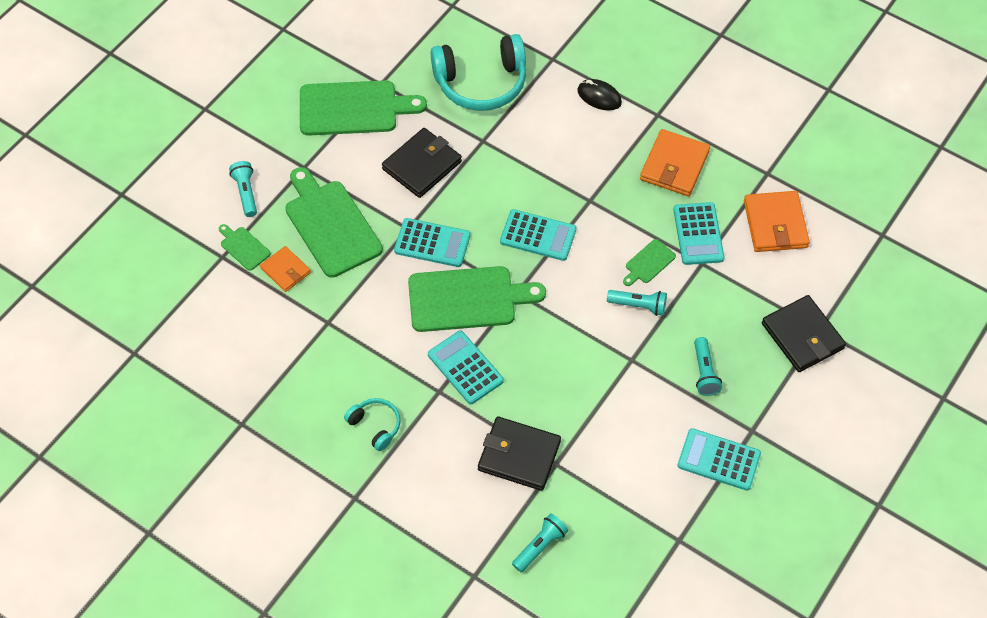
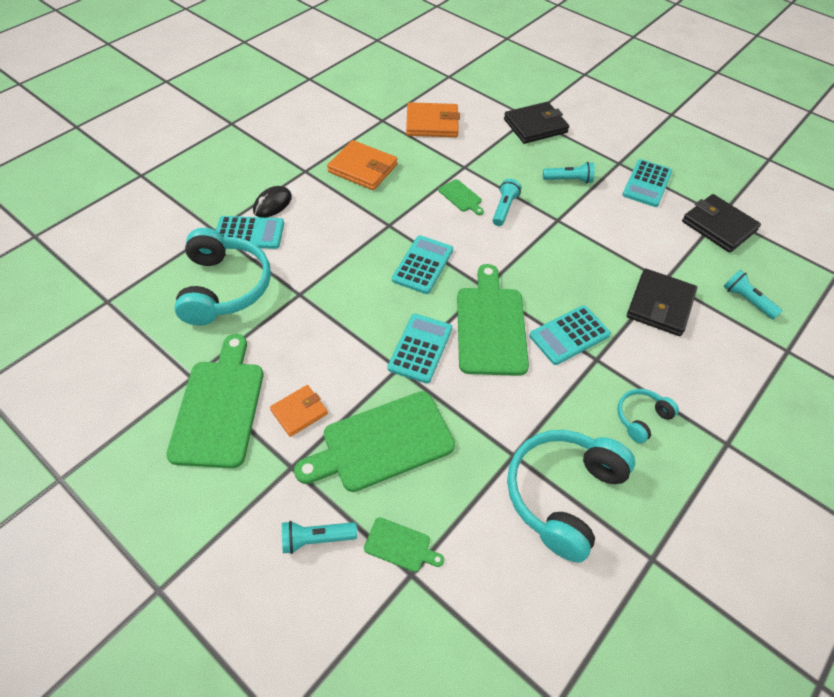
camera: 85 degrees left, 5 degrees down
(243, 247) = (400, 545): green cutting board -> green cutting board turned 120 degrees counterclockwise
(285, 270) = (440, 496): orange wallet -> orange wallet (299, 412)
(293, 359) = (563, 495): none -> turquoise headphones
(422, 165) = (318, 348): black wallet -> black wallet (718, 226)
(698, 234) = (435, 165): turquoise calculator -> turquoise calculator (249, 233)

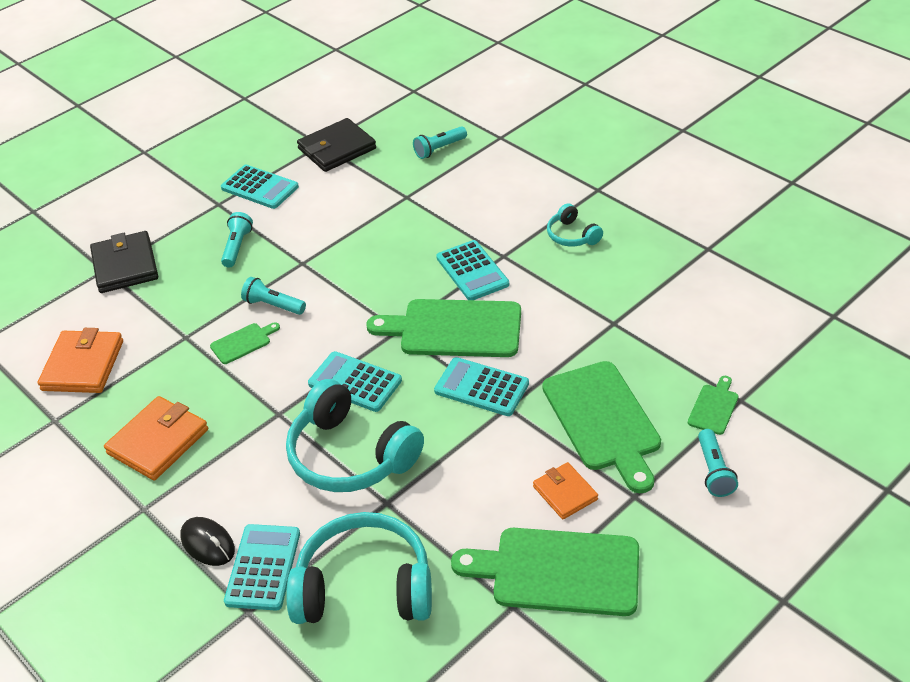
camera: 80 degrees left, 10 degrees down
(563, 495) = (654, 294): turquoise headphones -> turquoise headphones (351, 455)
(660, 305) = (438, 204): black wallet -> none

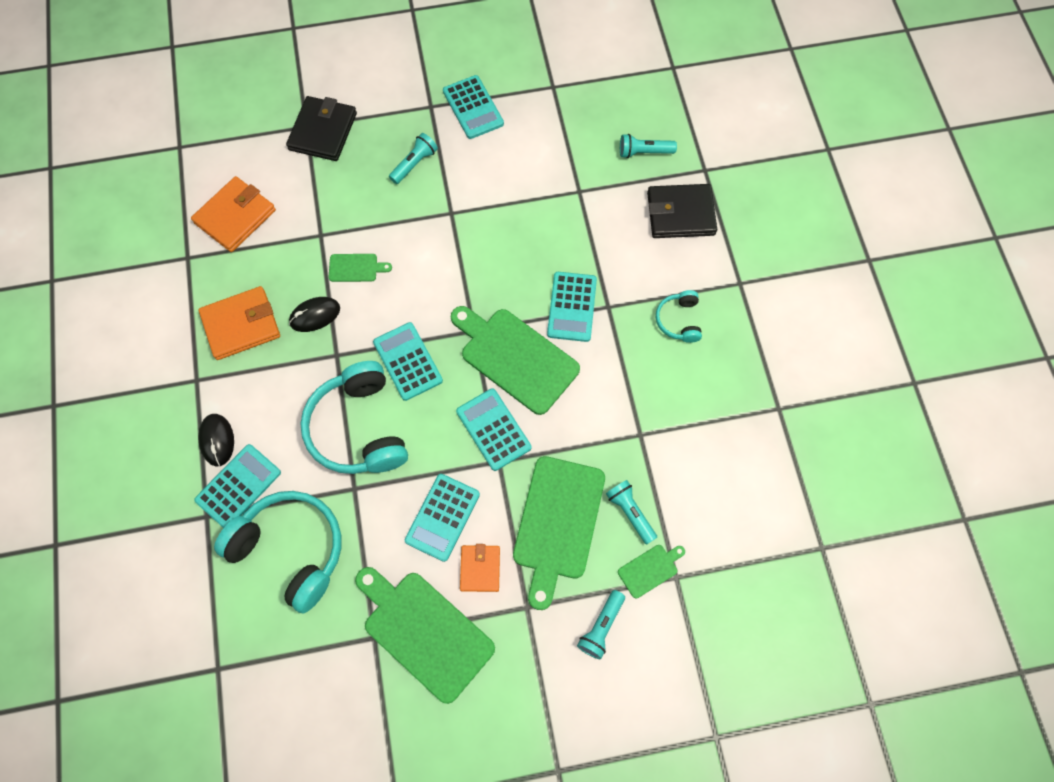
camera: 30 degrees right, 25 degrees up
(231, 396) = (315, 315): none -> black mouse
(273, 305) = (401, 244): turquoise flashlight -> turquoise flashlight (630, 512)
(337, 149) = (562, 100): black wallet -> black wallet (680, 213)
(494, 475) = (442, 517): none -> turquoise calculator

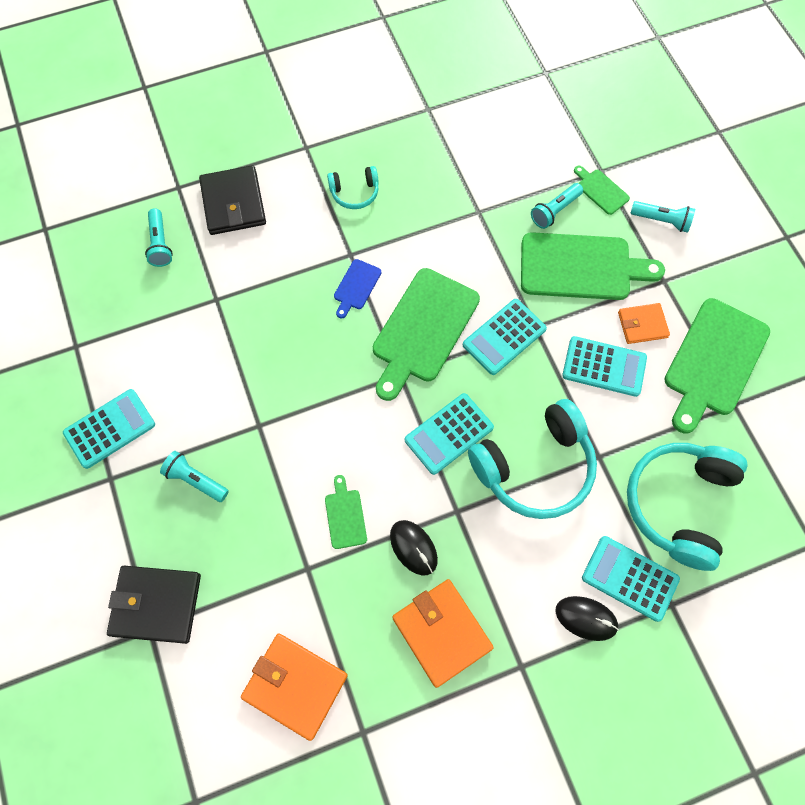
camera: 100 degrees left, 0 degrees up
(217, 440) = (586, 618): black mouse -> black mouse turned 45 degrees clockwise
(572, 307) = (356, 286): turquoise calculator -> blue cutting board

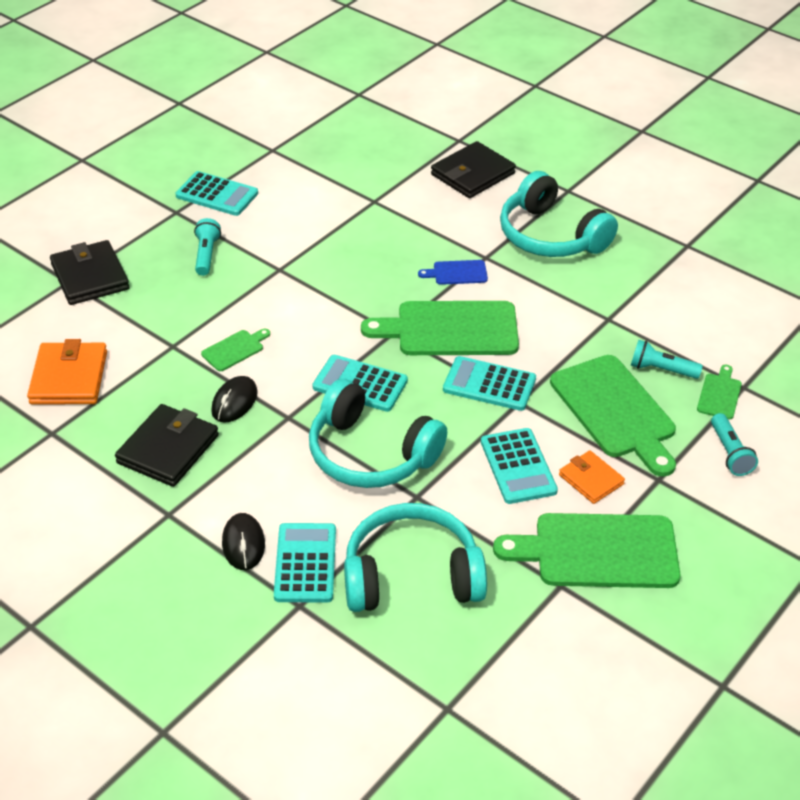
camera: 60 degrees right, 25 degrees down
(160, 244) = (398, 153): turquoise flashlight -> none
(355, 192) = (551, 236): turquoise headphones -> turquoise headphones, size x2.03
(442, 632) = (168, 449): orange wallet -> black wallet

